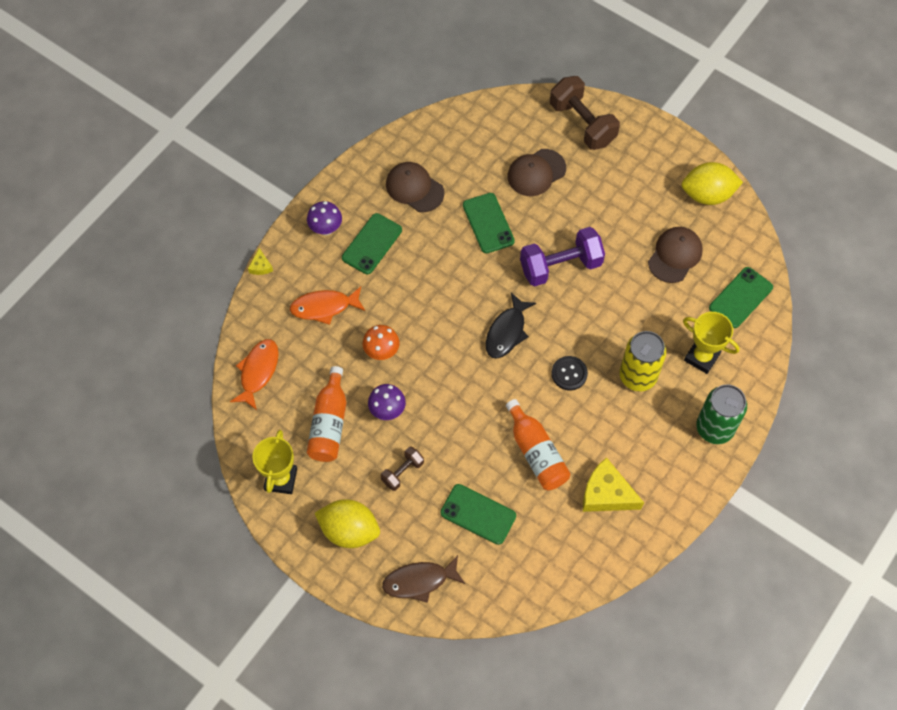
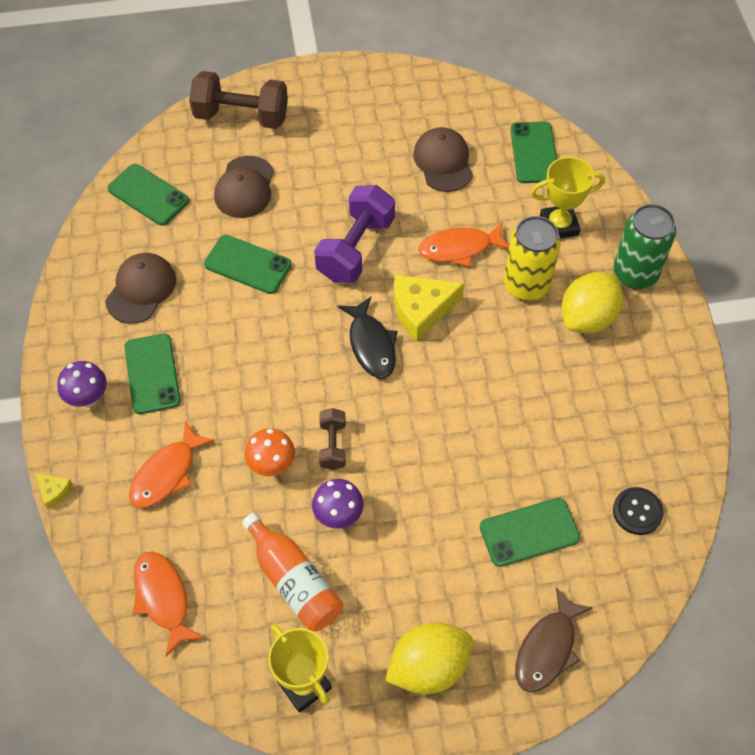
camera: 45 degrees left, 5 degrees down
(402, 472) = (417, 560): brown dumbbell -> brown dumbbell (333, 445)
(414, 188) = (141, 289): brown cap -> brown cap turned 120 degrees clockwise
(476, 132) = (148, 195): none -> green phone
(536, 453) = (517, 428): orange bottle -> none
(569, 374) = (467, 333): black button -> black button (637, 512)
(606, 494) = (615, 408): yellow cheese -> yellow cheese (421, 310)
(623, 319) = (459, 248): none -> orange fish
(707, 195) = (414, 93): yellow lemon -> yellow lemon (587, 318)

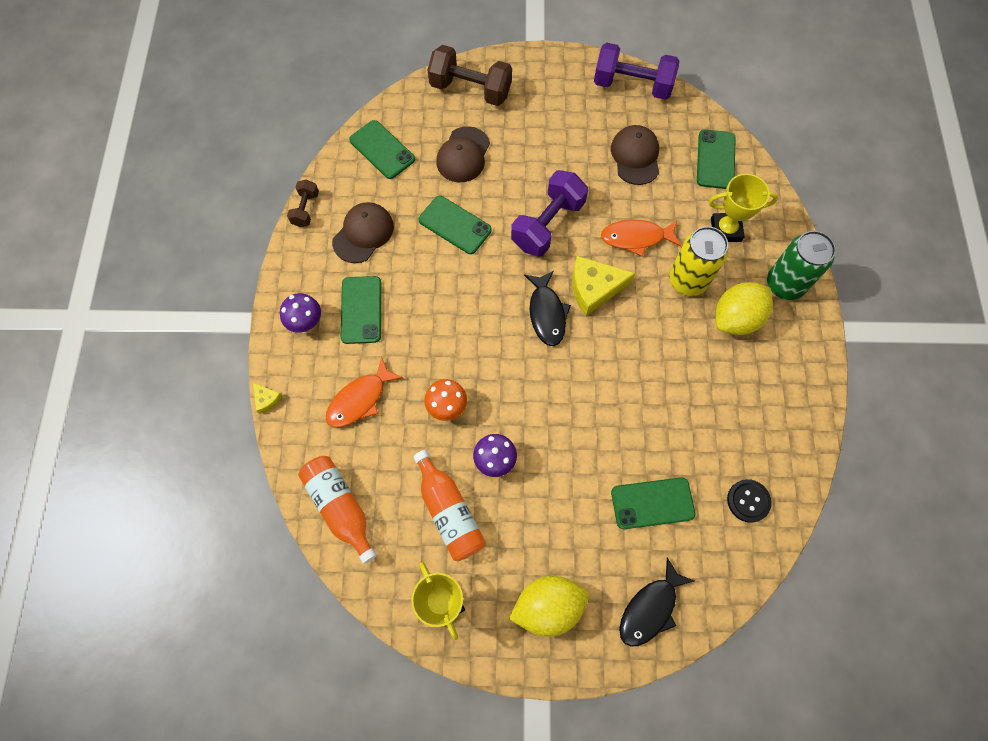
camera: 10 degrees right, 10 degrees up
(163, 598) = (340, 507): orange fish -> orange bottle
(333, 445) = (500, 398): brown dumbbell -> brown dumbbell (305, 209)
(426, 87) = (632, 85): none -> purple dumbbell
(547, 648) = (650, 608): brown fish -> black fish

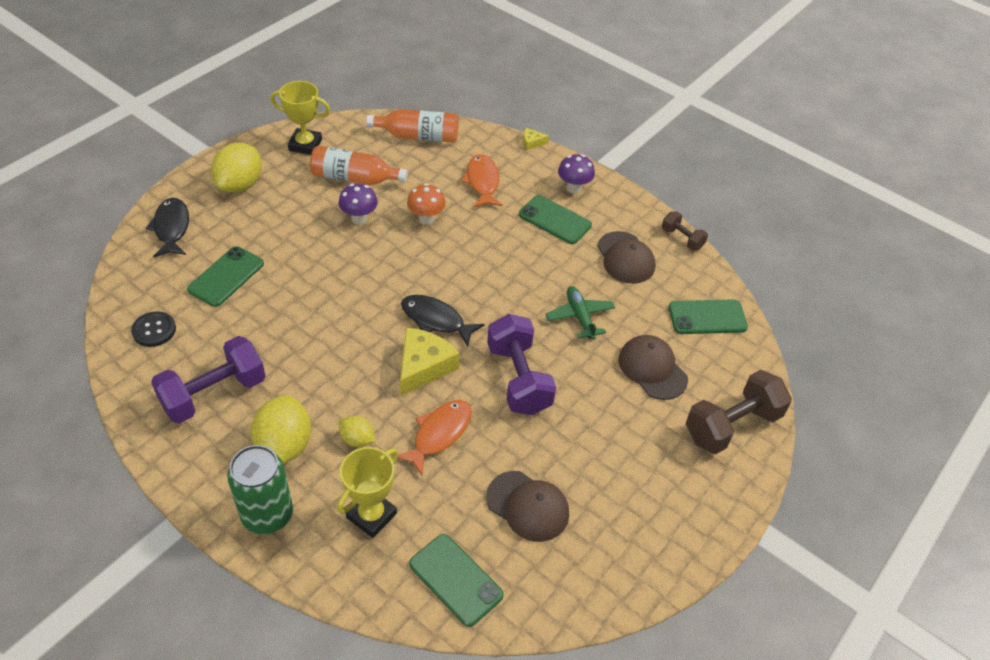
camera: 125 degrees right, 20 degrees down
(455, 225) = (580, 317): green phone -> green plane
(632, 85) = (623, 579): purple dumbbell -> purple dumbbell (214, 394)
(688, 280) = (357, 439): yellow can -> yellow lemon

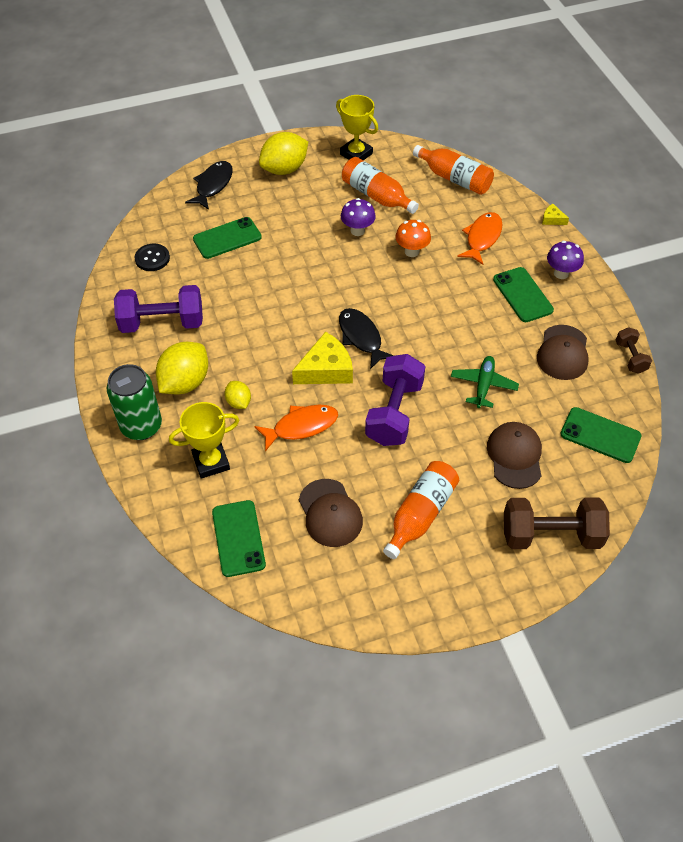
camera: 35 degrees right, 5 degrees up
(610, 464) = (420, 514): none -> orange bottle

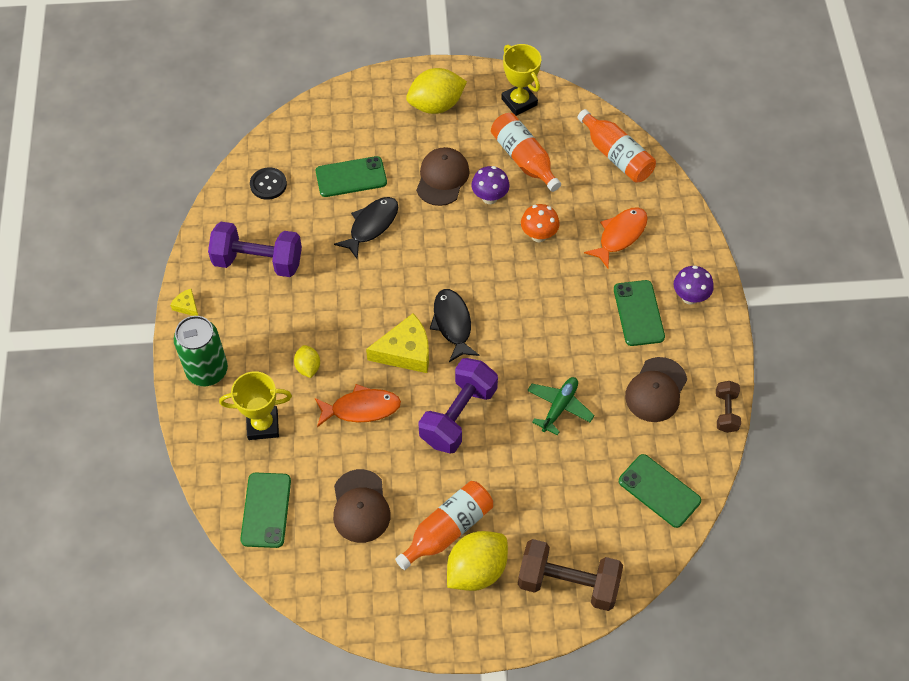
camera: 15 degrees right, 5 degrees up
(185, 382) = (262, 333): yellow lemon -> yellow lemon (476, 570)
(213, 185) = (355, 109): black fish -> black fish (371, 225)
(515, 456) = (563, 492): brown cap -> brown cap (442, 178)
(552, 219) = (705, 229): yellow cheese -> yellow cheese (187, 306)

